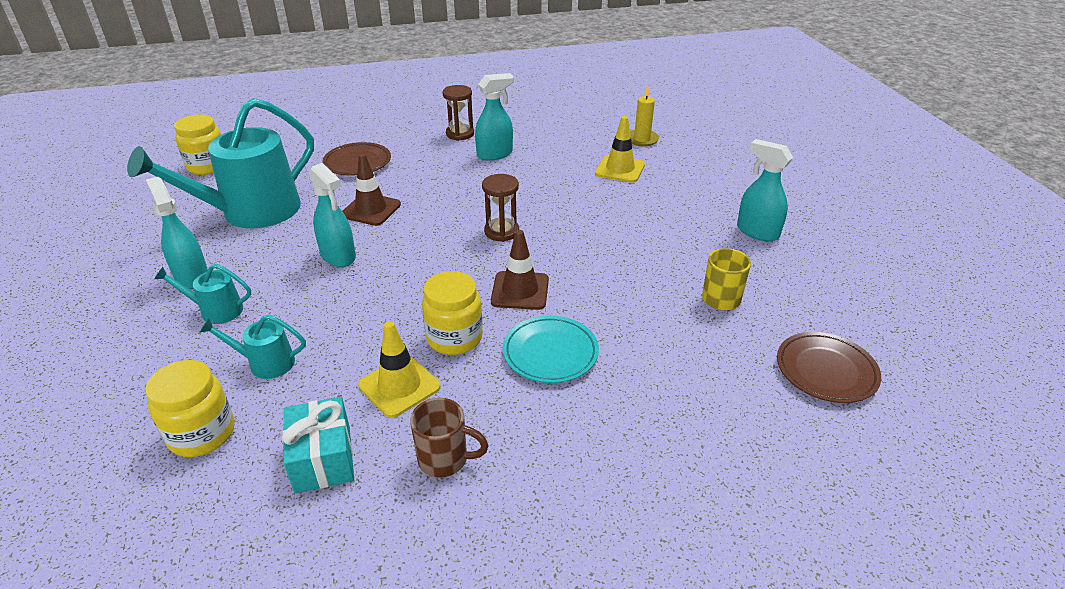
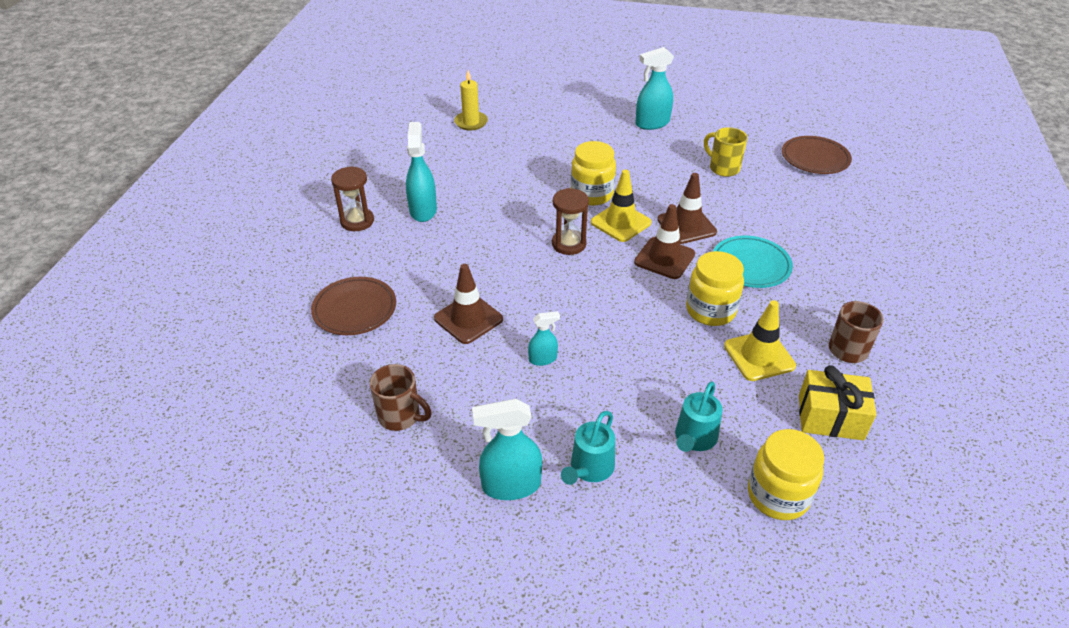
camera: 65 degrees left, 5 degrees up
(208, 166) = (241, 448): yellow jar -> yellow jar (592, 194)
(252, 212) = (400, 416): turquoise watering can -> brown mug
(323, 459) = (830, 417): turquoise gift -> yellow gift
(338, 256) = (543, 359): turquoise spray bottle -> turquoise spray bottle, size x0.56
(586, 294) = (686, 226): none -> brown traffic cone
(620, 169) = (513, 150): yellow traffic cone -> yellow traffic cone (620, 222)

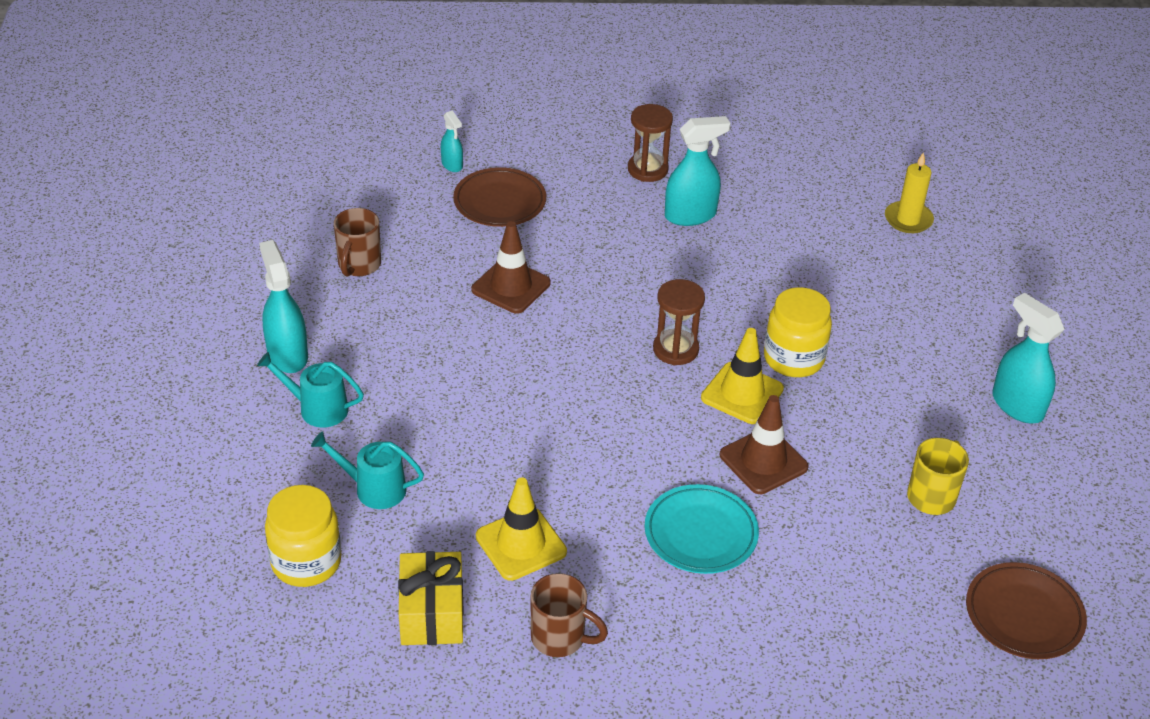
camera: 75 degrees right, 0 degrees up
(543, 359) = (464, 354): turquoise spray bottle -> turquoise spray bottle (452, 165)
(664, 258) = (682, 443): brown traffic cone -> none
(710, 310) = (592, 494): yellow jar -> none

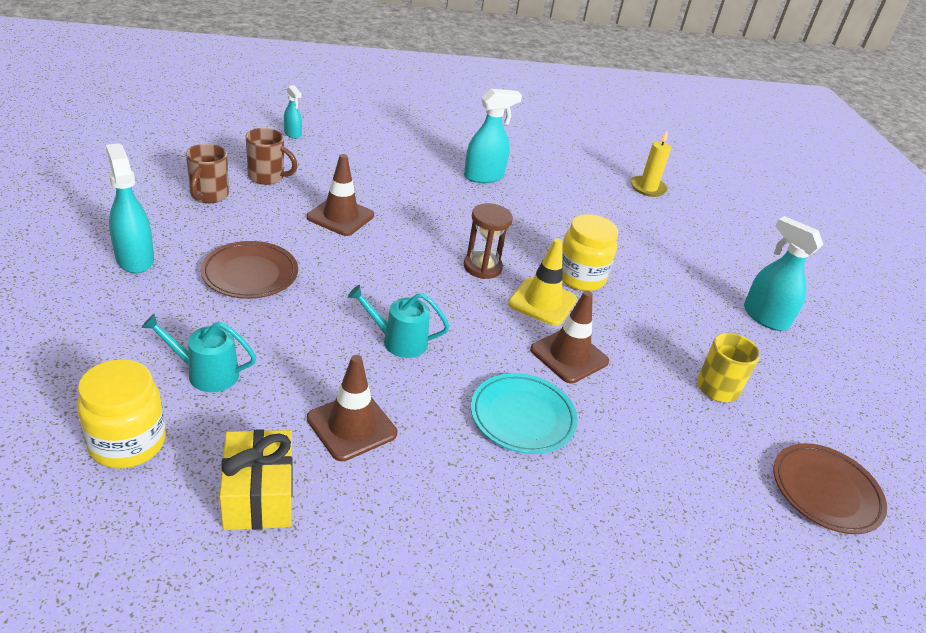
camera: 10 degrees left, 5 degrees down
(317, 409) = (158, 303): turquoise watering can -> turquoise watering can (399, 341)
(499, 202) = (331, 159): brown plate -> brown plate (250, 274)
(521, 544) = (351, 426): yellow traffic cone -> brown traffic cone
(560, 638) = (393, 520): brown mug -> brown mug (267, 177)
(647, 169) = (447, 146): brown hourglass -> none

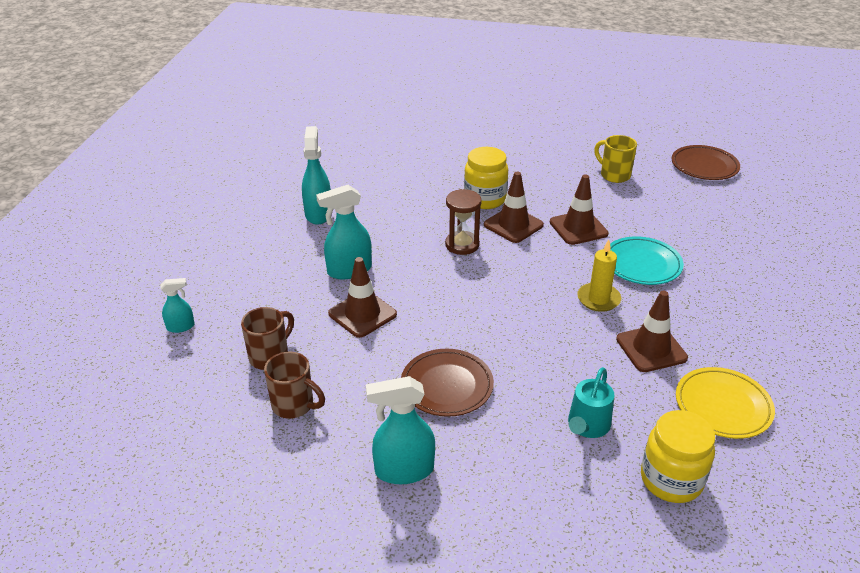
camera: 65 degrees left, 0 degrees up
(258, 495) = (723, 406): yellow gift -> yellow plate
(399, 341) = (554, 308): turquoise watering can -> none
(542, 302) = (513, 225): yellow traffic cone -> brown traffic cone
(648, 188) = (366, 133): yellow candle -> yellow candle (598, 299)
(765, 317) = (544, 134): turquoise spray bottle -> turquoise spray bottle (349, 270)

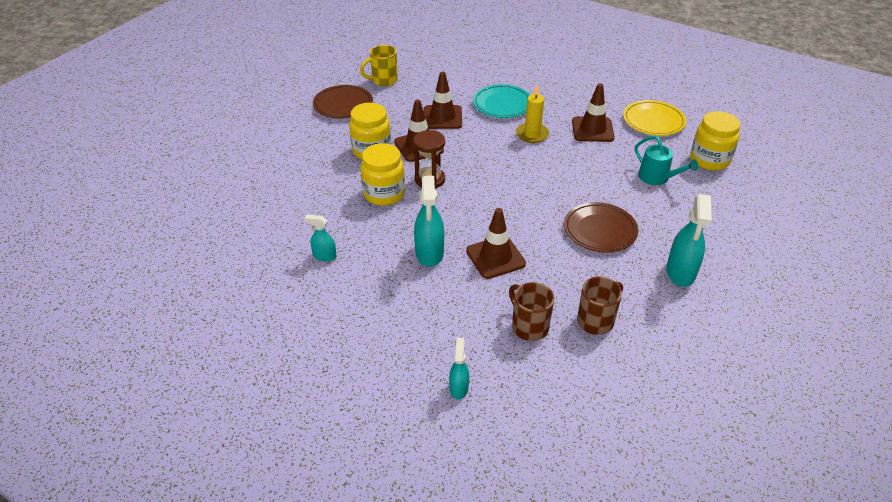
camera: 70 degrees left, 5 degrees up
(318, 213) = (324, 256): turquoise spray bottle -> turquoise spray bottle, size x0.56
(422, 223) = (384, 194): none -> yellow jar
(704, 166) = (401, 41): brown plate -> brown plate (343, 105)

